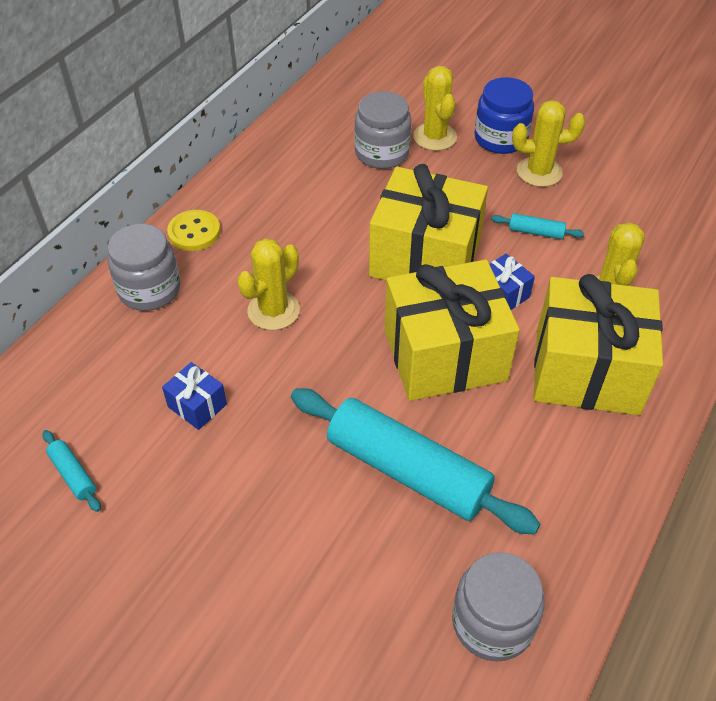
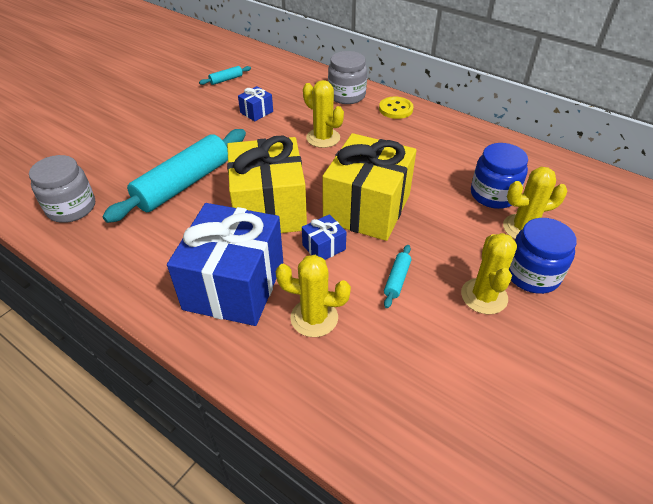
camera: 95 degrees right, 5 degrees down
(382, 153) = (493, 194): grey jar -> blue jar
(586, 371) = (234, 285): yellow gift -> blue gift

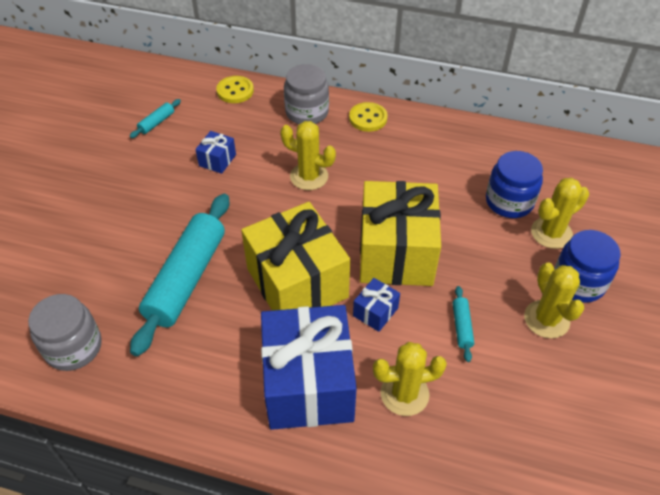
camera: 20 degrees left, 5 degrees up
(297, 71) = (235, 91): none -> yellow button

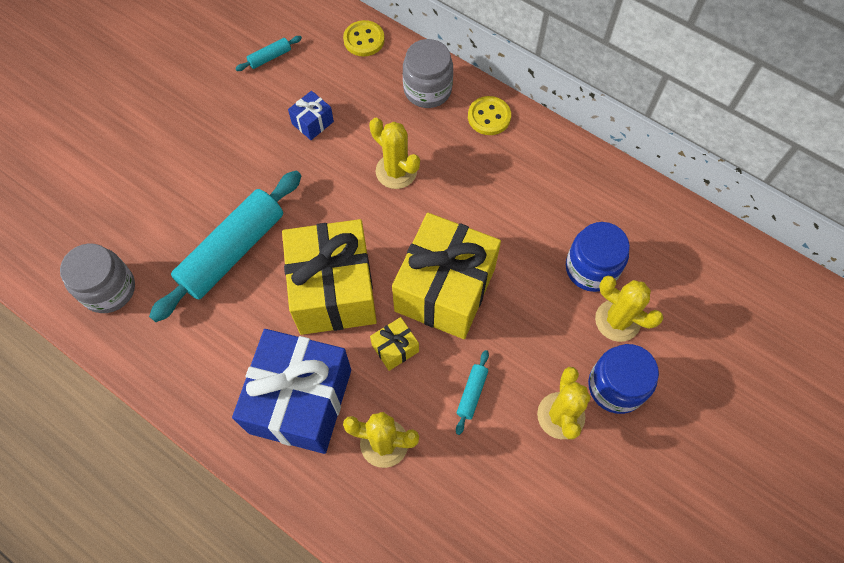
camera: 20 degrees right, 15 degrees up
(375, 312) = (395, 348): blue gift -> yellow gift
(551, 233) = (617, 320): yellow cactus -> yellow cactus turned 45 degrees clockwise

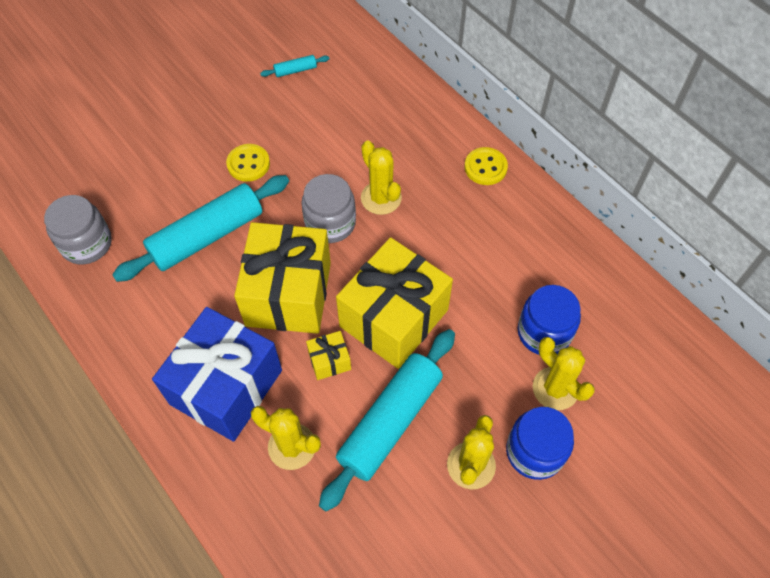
camera: 15 degrees right, 5 degrees down
(312, 123) = (316, 137): blue gift -> none
(364, 40) = (387, 72): yellow button -> yellow button (248, 164)
(427, 90) = (434, 130): grey jar -> grey jar (330, 223)
(471, 393) = (390, 421): turquoise rolling pin -> turquoise rolling pin, size x2.45

